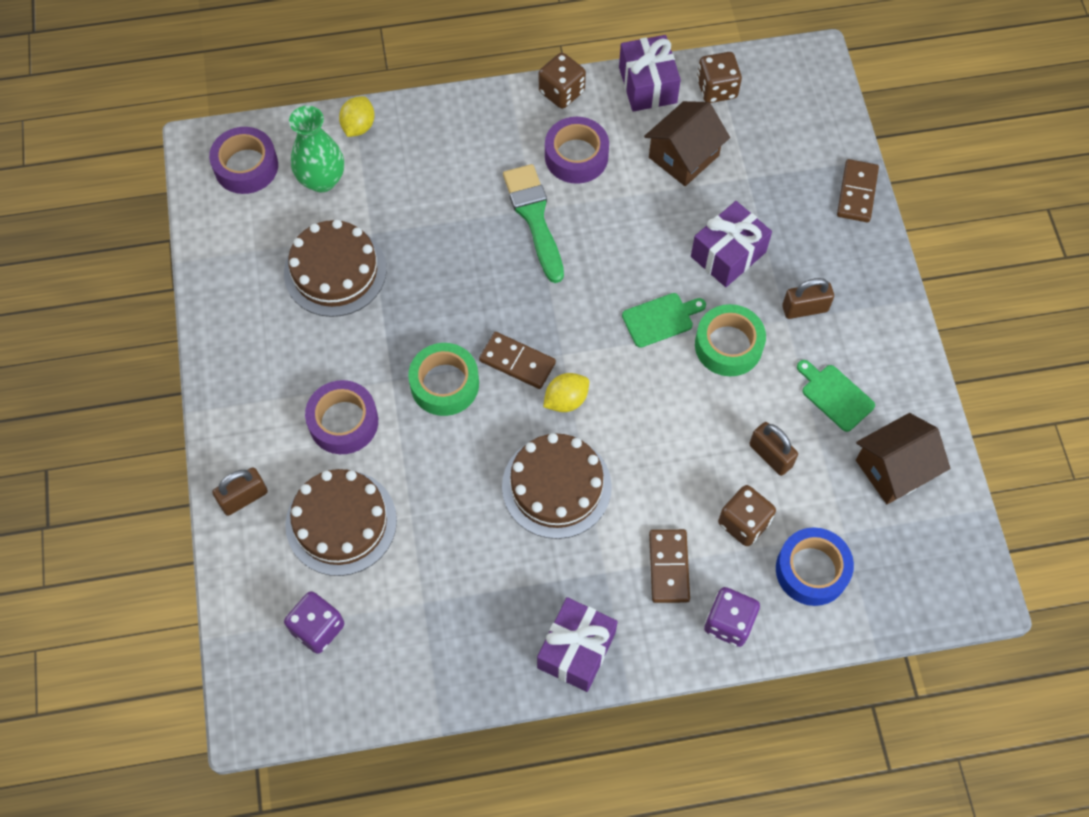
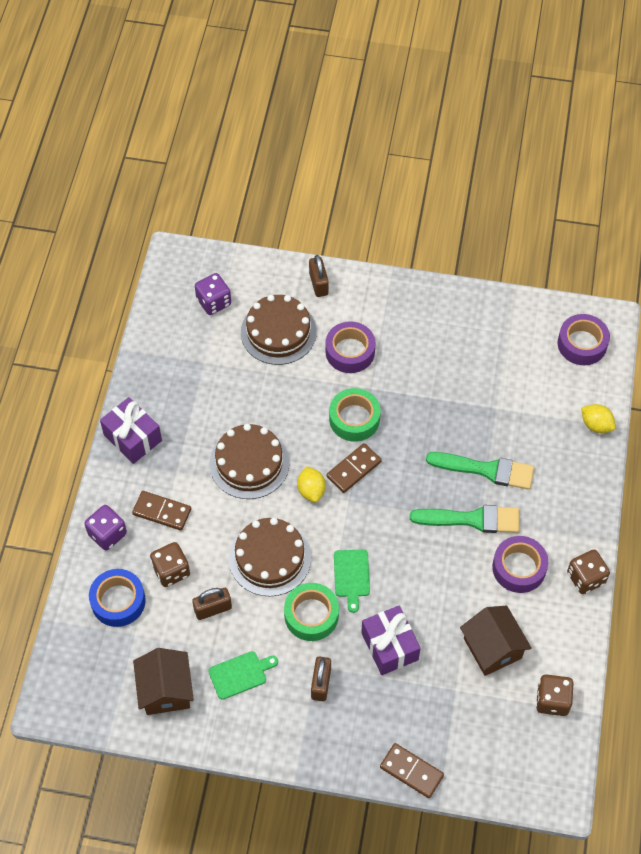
camera: 110 degrees right, 5 degrees down
(322, 180) = (554, 388): green vase -> none
(335, 271) = (471, 377): brown cake -> brown cake (270, 558)
(462, 220) = (486, 470): none -> green brush
(647, 85) = (573, 647): purple gift -> none

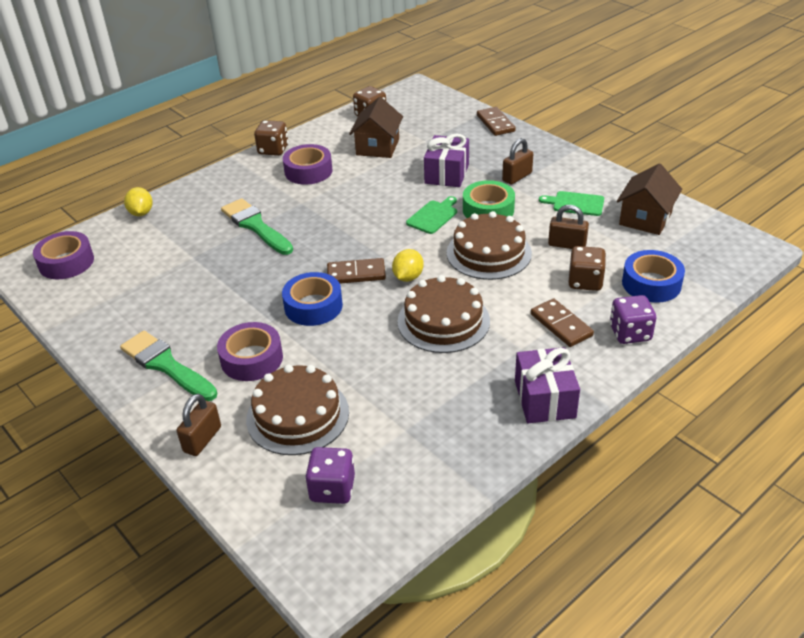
camera: 140 degrees left, 20 degrees down
(354, 419) = (313, 306): green tape -> blue tape
(472, 519) = (305, 206): green brush -> green brush (166, 365)

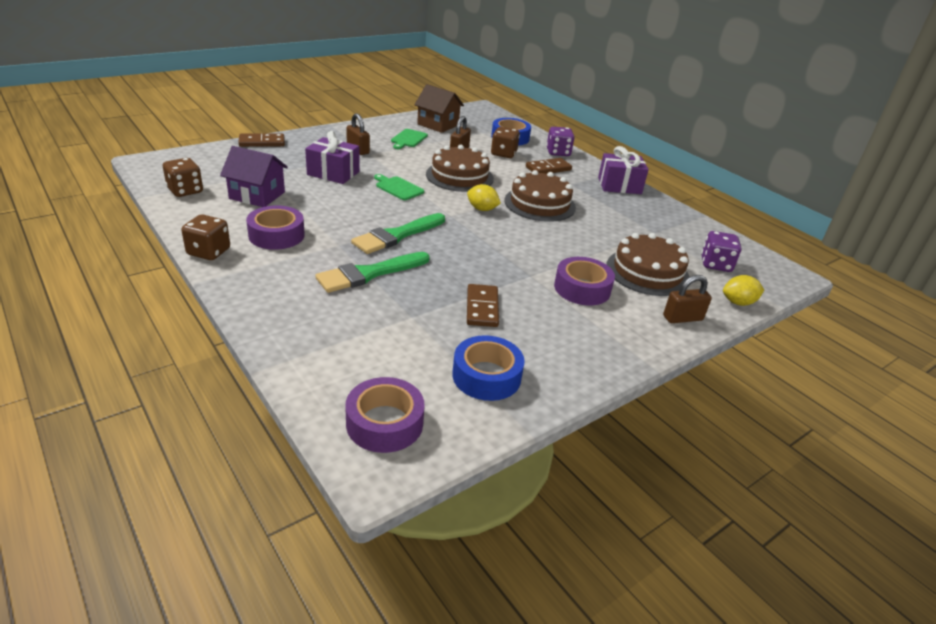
camera: 90 degrees left, 5 degrees down
(141, 213) = (293, 356): yellow lemon -> yellow lemon (738, 302)
(166, 365) = (591, 337): green brush -> green brush (396, 235)
(202, 439) = (682, 318): brown padlock -> brown padlock turned 45 degrees counterclockwise
(313, 306) = (513, 253): blue tape -> blue tape (486, 376)
(356, 274) = (471, 230): brown domino -> brown domino (482, 308)
(377, 147) = (257, 195): brown house -> purple house
(488, 210) = (400, 167): green tape -> none

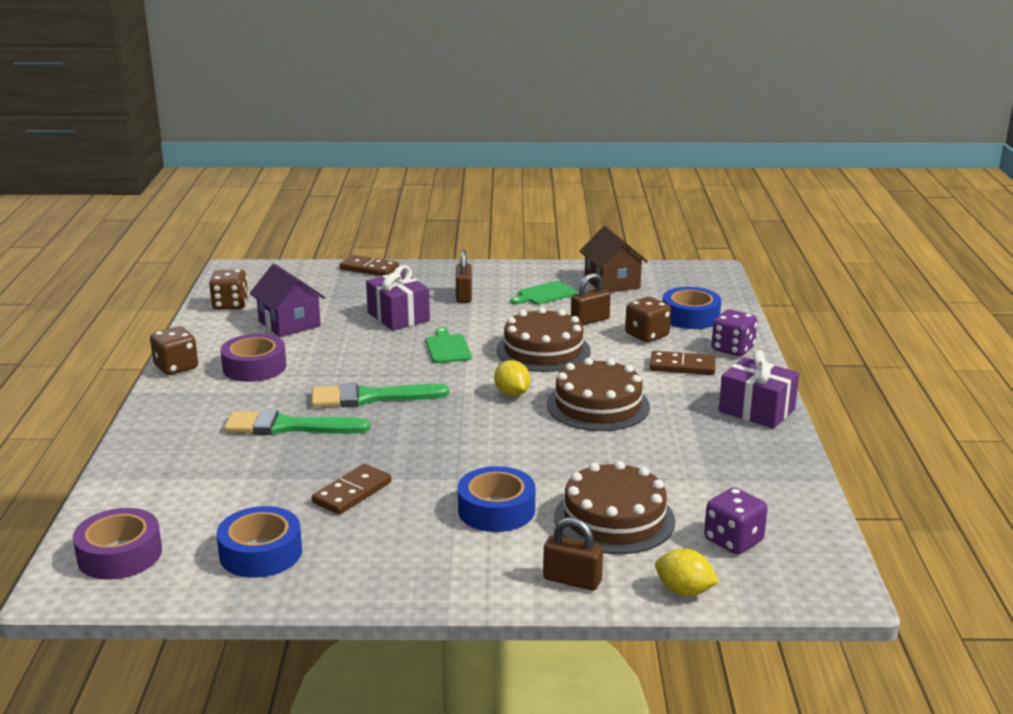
camera: 40 degrees right, 10 degrees down
(582, 288) = (496, 510): purple tape -> blue tape

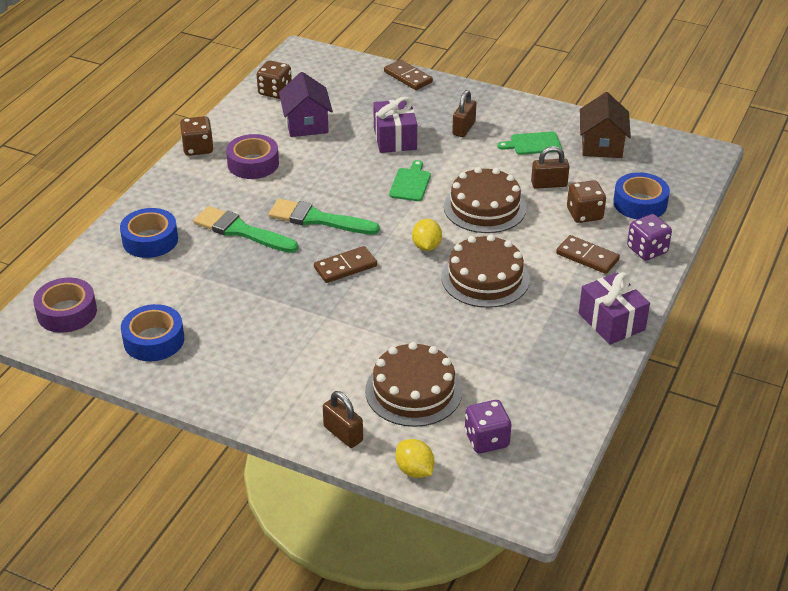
camera: 25 degrees right, 15 degrees up
(352, 492) = (246, 307): brown domino -> brown domino (345, 267)
(496, 510) = (335, 355): blue tape -> blue tape (150, 240)

